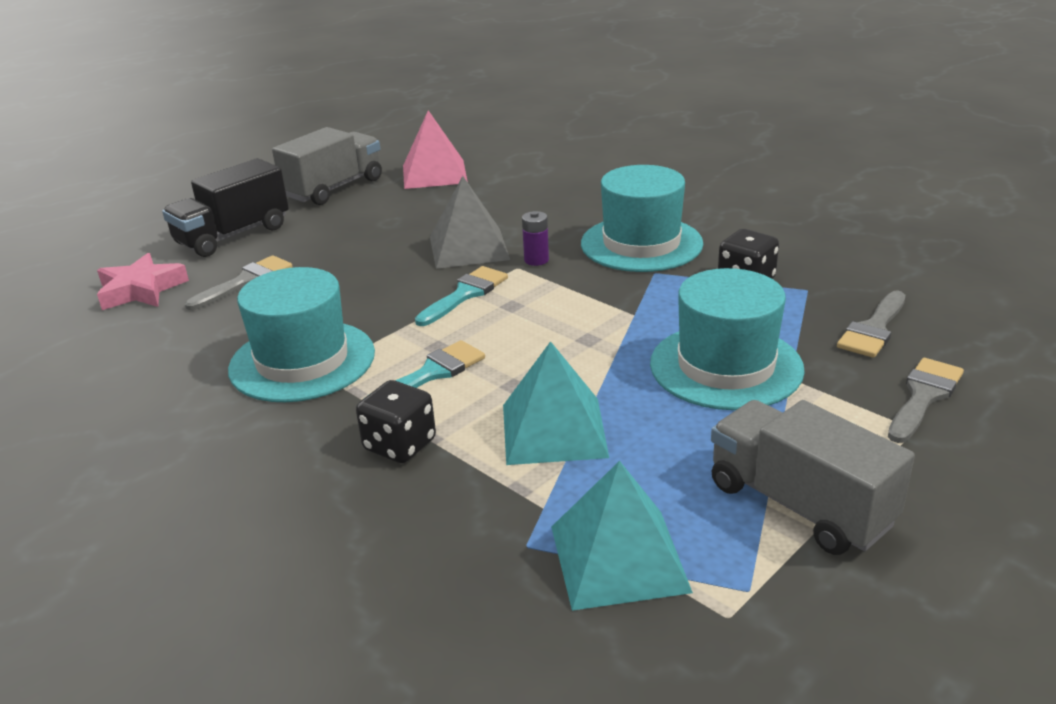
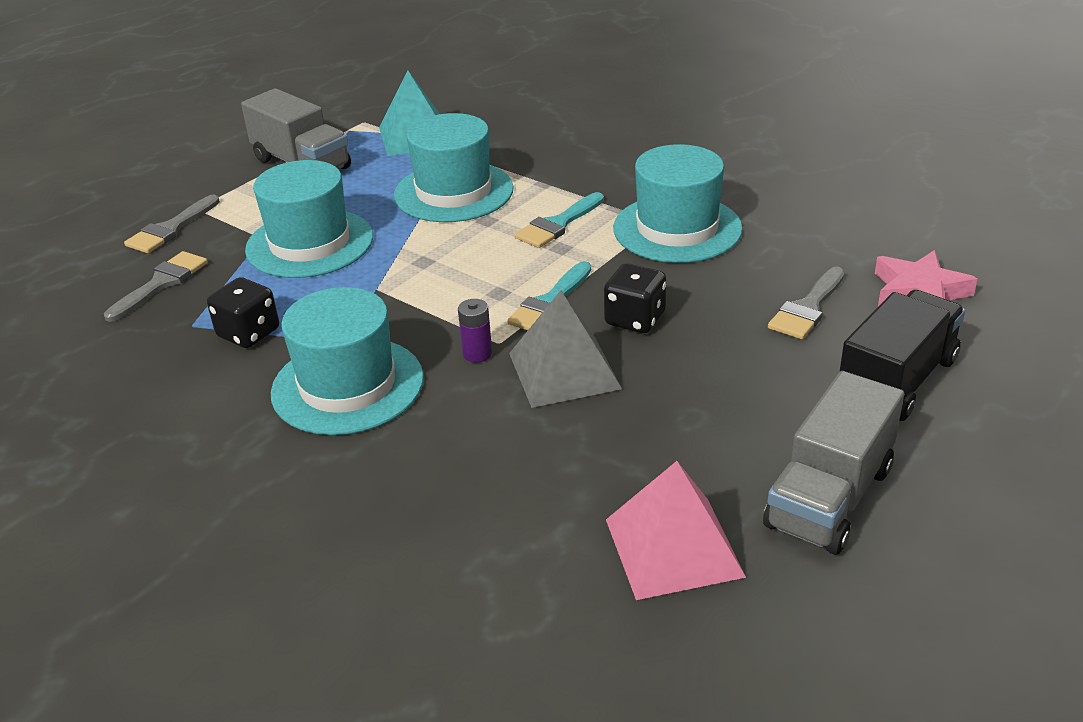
camera: 175 degrees right, 5 degrees up
(399, 445) = (563, 177): black dice -> black dice (635, 319)
(553, 430) = (453, 192): turquoise pyramid -> turquoise hat

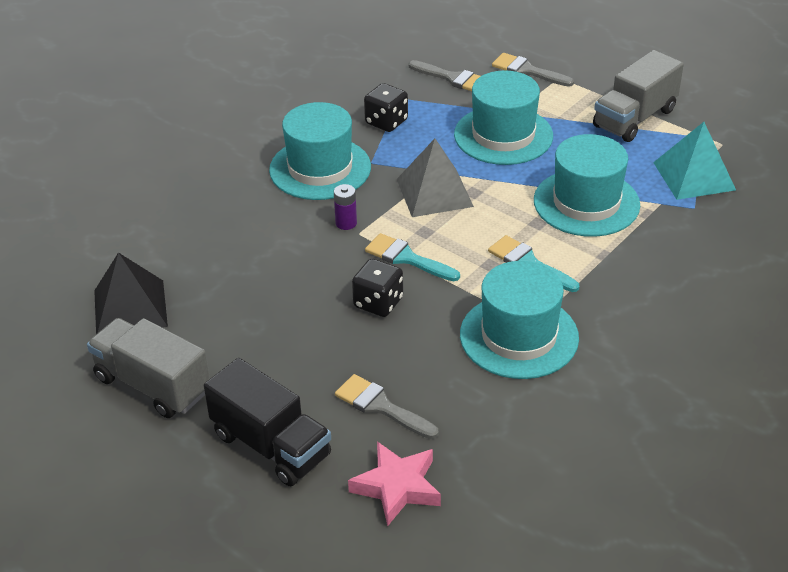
camera: 90 degrees right, 5 degrees up
(564, 370) = (318, 264): grey pyramid -> grey pyramid (434, 192)
(673, 547) = (130, 308): pink pyramid -> black pyramid

